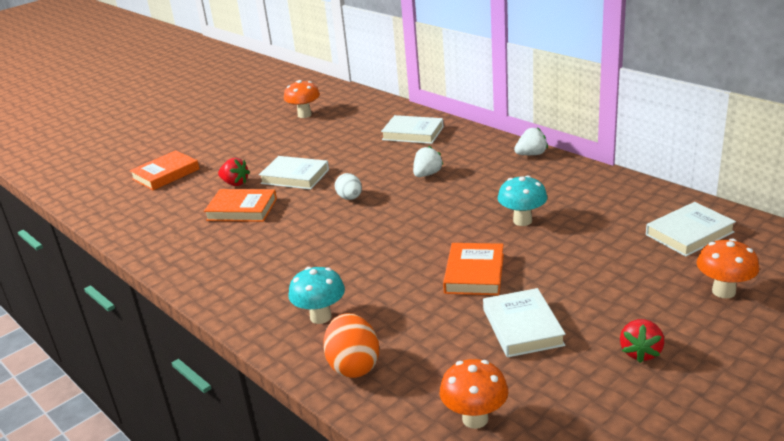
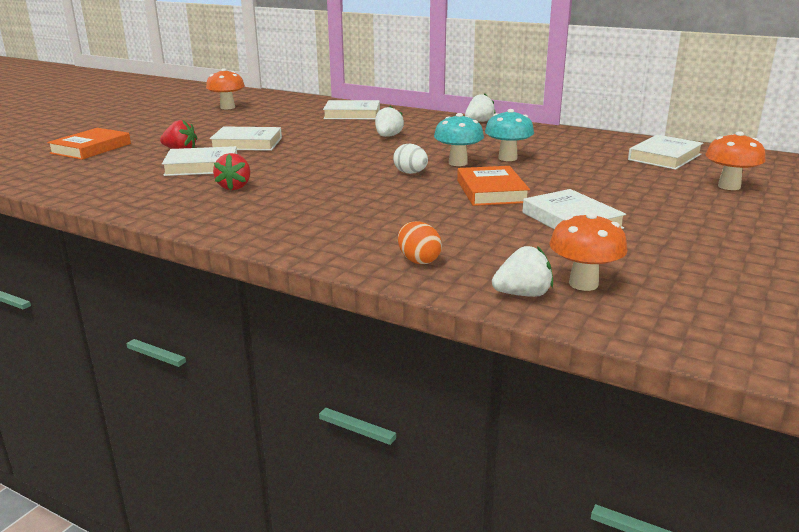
camera: 20 degrees left, 5 degrees down
(242, 209) = (202, 166): orange book -> white book
(320, 317) = (352, 230): turquoise mushroom -> turquoise mushroom (458, 163)
(350, 198) = (319, 153): white egg -> white egg (410, 173)
(353, 366) = (418, 260): orange egg -> orange egg, size x0.65
(414, 424) = (523, 294): none -> white strawberry
(640, 352) = (697, 226): red strawberry -> red strawberry (234, 187)

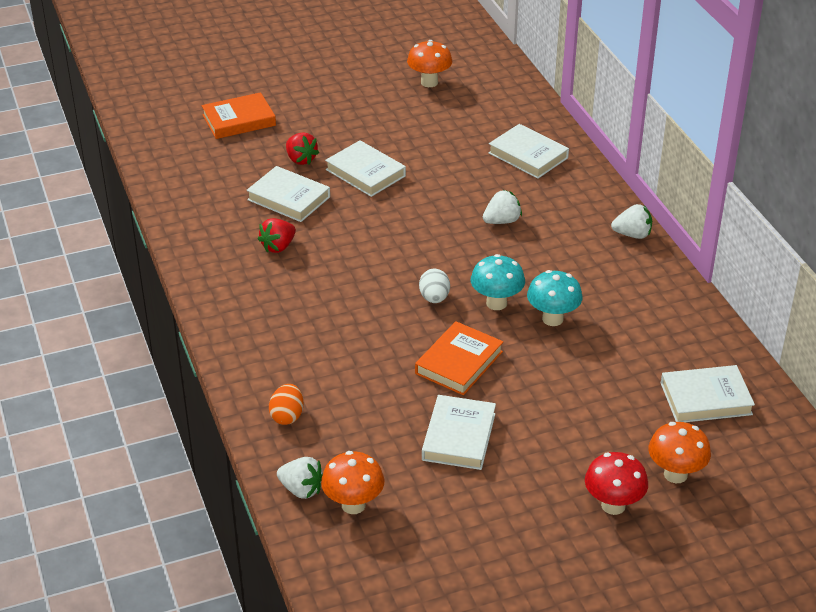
camera: 40 degrees right, 15 degrees up
(735, 210) = (613, 505): none -> red mushroom

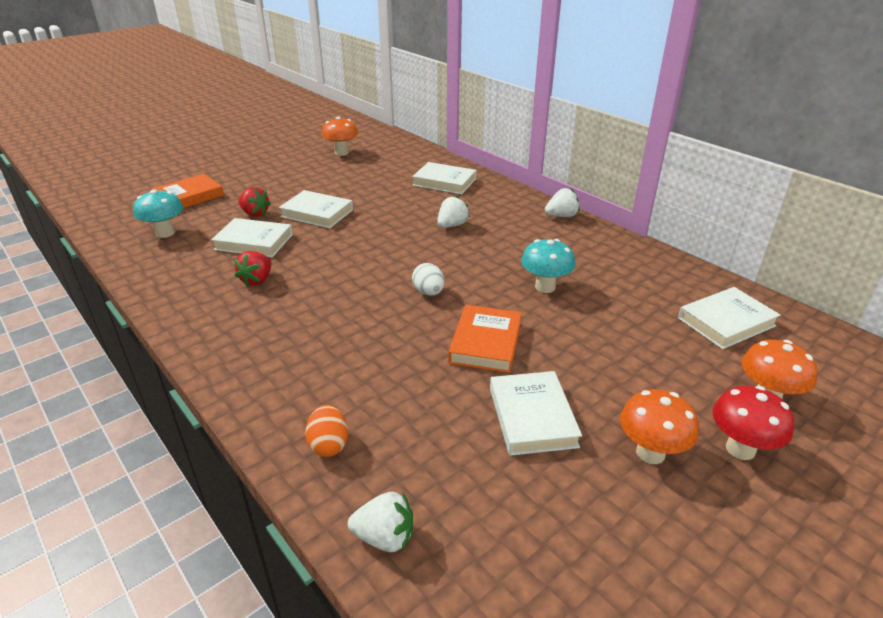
camera: 20 degrees left, 5 degrees down
(353, 505) = (460, 539): orange mushroom -> orange mushroom (650, 453)
(496, 303) = (487, 285): turquoise mushroom -> turquoise mushroom (165, 233)

